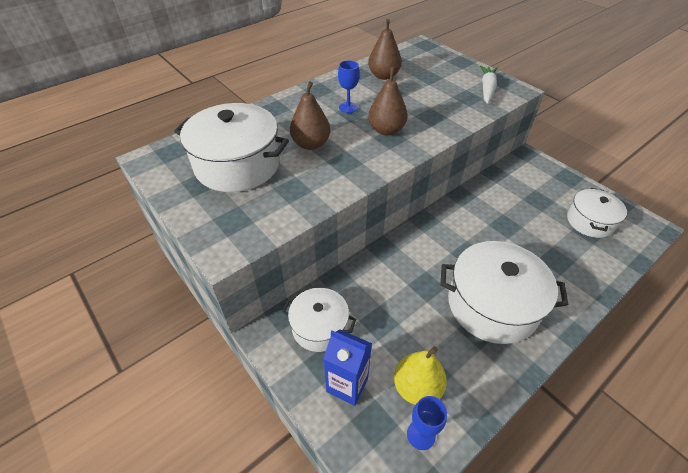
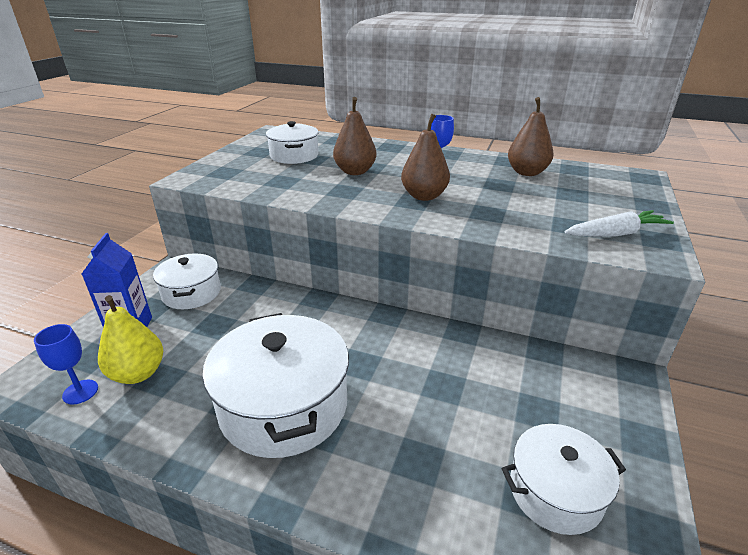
camera: 60 degrees right, 15 degrees down
(237, 165) = (294, 156): white pot -> white pot, size x0.60

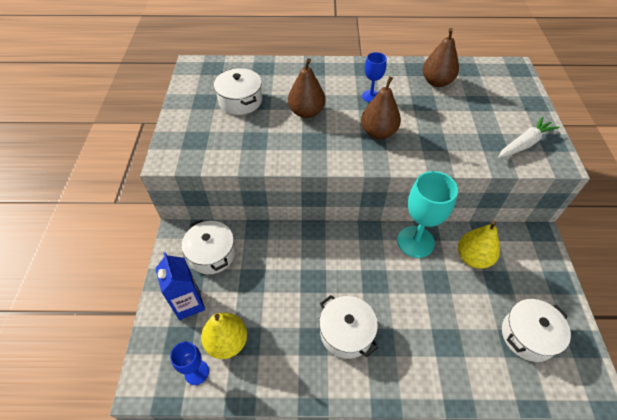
camera: 20 degrees left, 20 degrees up
(284, 406) = (346, 332): white pot -> white pot, size x0.60
(439, 338) = (415, 241): none -> turquoise goblet
(513, 374) = (473, 258): none -> yellow pear

